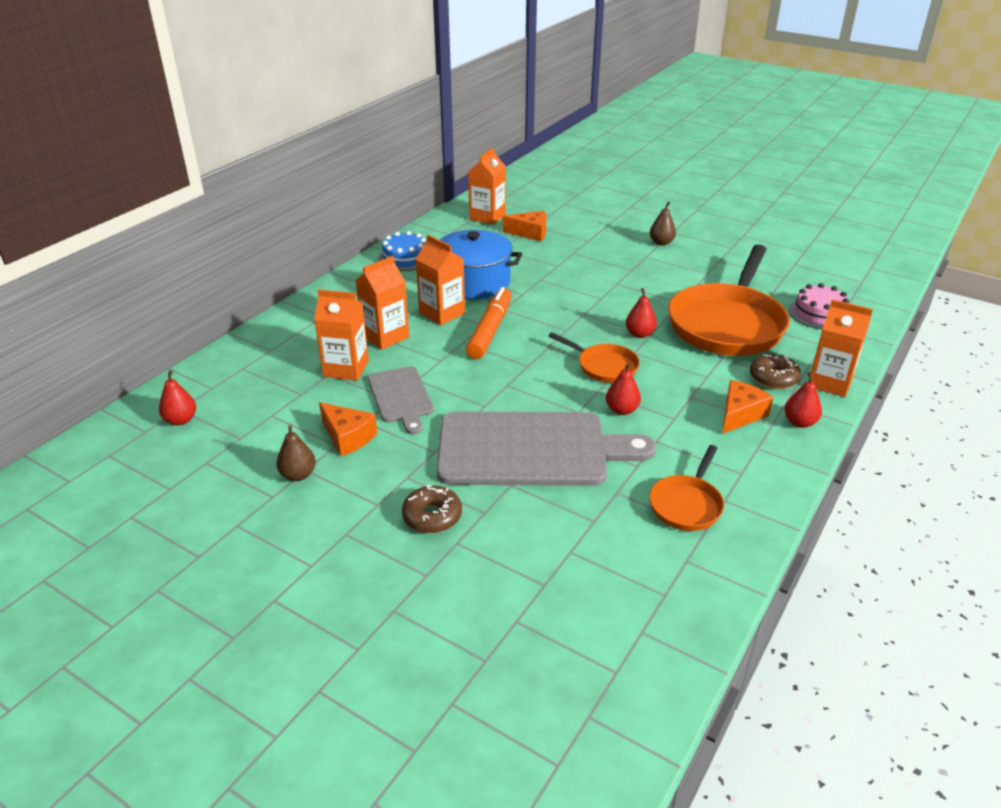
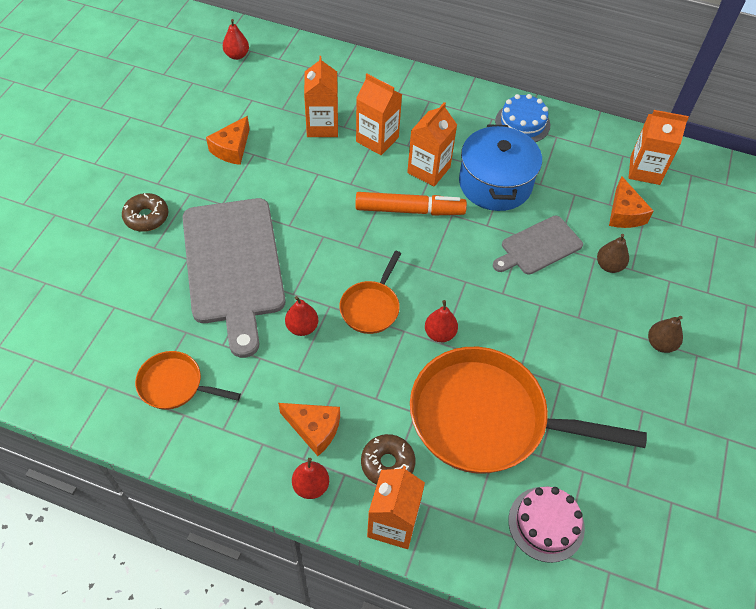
camera: 75 degrees right, 20 degrees up
(298, 475) = (184, 133): brown pear -> brown pear (609, 266)
(401, 397) = (290, 169): grey cutting board -> grey cutting board (538, 246)

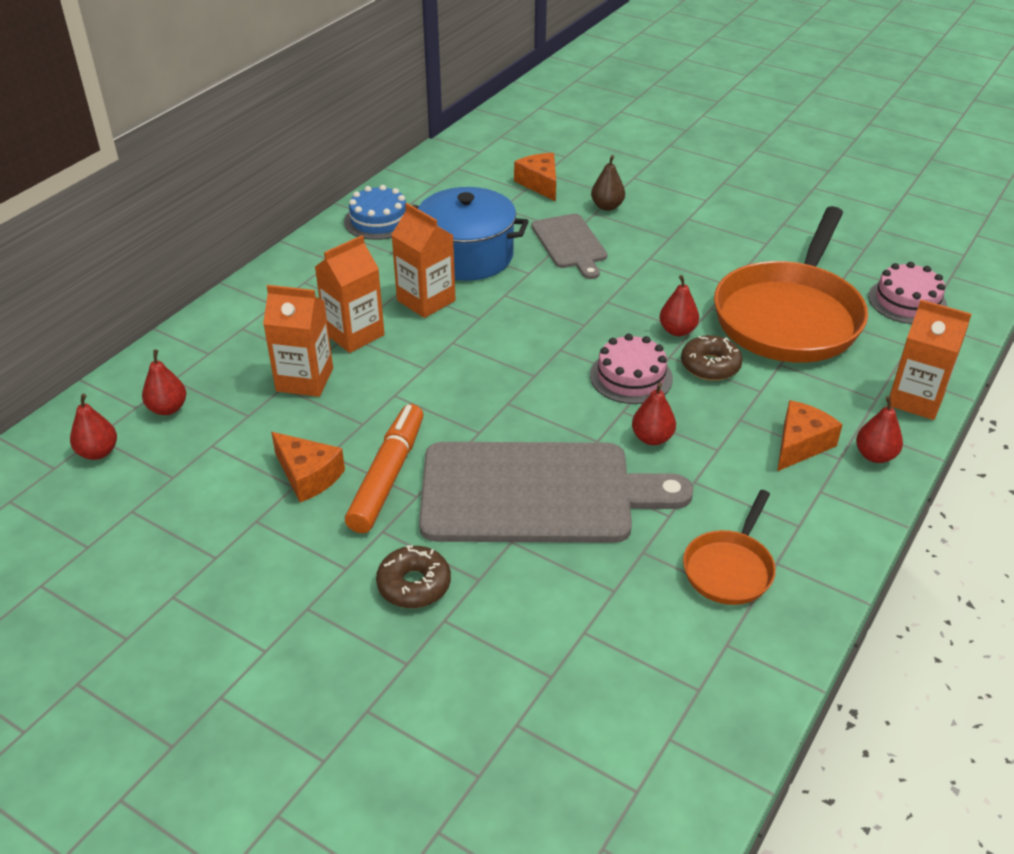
camera: 75 degrees left, 15 degrees down
(280, 72) = (168, 408): none -> red pear
(371, 307) = (631, 377): orange pan -> pink cake
(387, 463) = (844, 393): brown donut -> brown donut (710, 366)
(409, 210) = (487, 325): orange marker -> orange marker (387, 476)
(624, 213) = (540, 184): orange cheese -> orange cheese turned 120 degrees counterclockwise
(645, 170) = (484, 160): orange carton -> none
(660, 344) = (708, 198): brown pear -> none

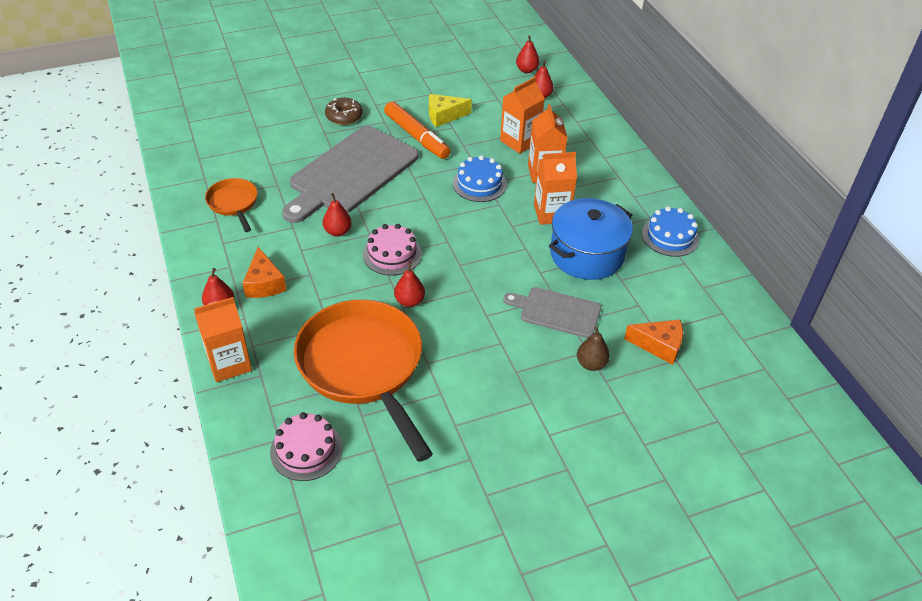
camera: 125 degrees right, 5 degrees up
(308, 476) = (444, 116): orange cheese -> yellow cheese
(431, 372) = (479, 184): none -> blue cake
(710, 366) = (363, 293): brown donut -> none

